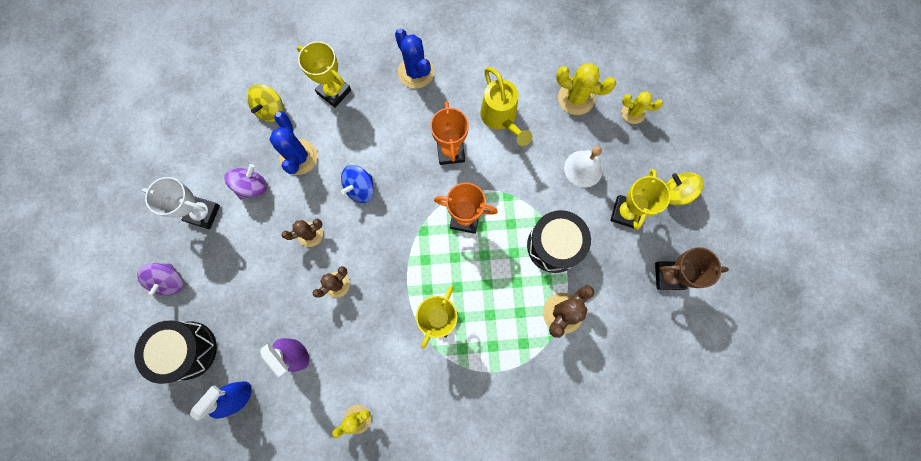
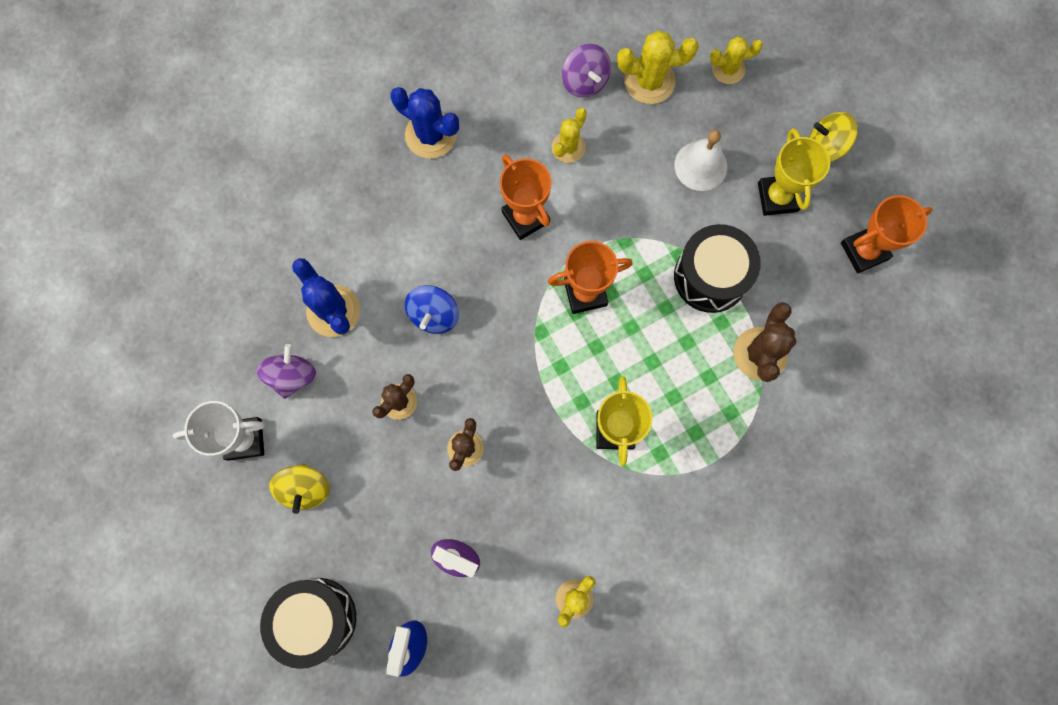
camera: 25 degrees left, 0 degrees up
(170, 281) = (246, 544): purple spinning top -> purple spinning top (585, 81)
(270, 110) = (264, 266): yellow spinning top -> yellow spinning top (305, 489)
(334, 91) = (336, 206): yellow trophy -> none
(501, 118) = (568, 147): yellow watering can -> yellow cactus
(669, 276) = (864, 251): brown trophy -> orange trophy

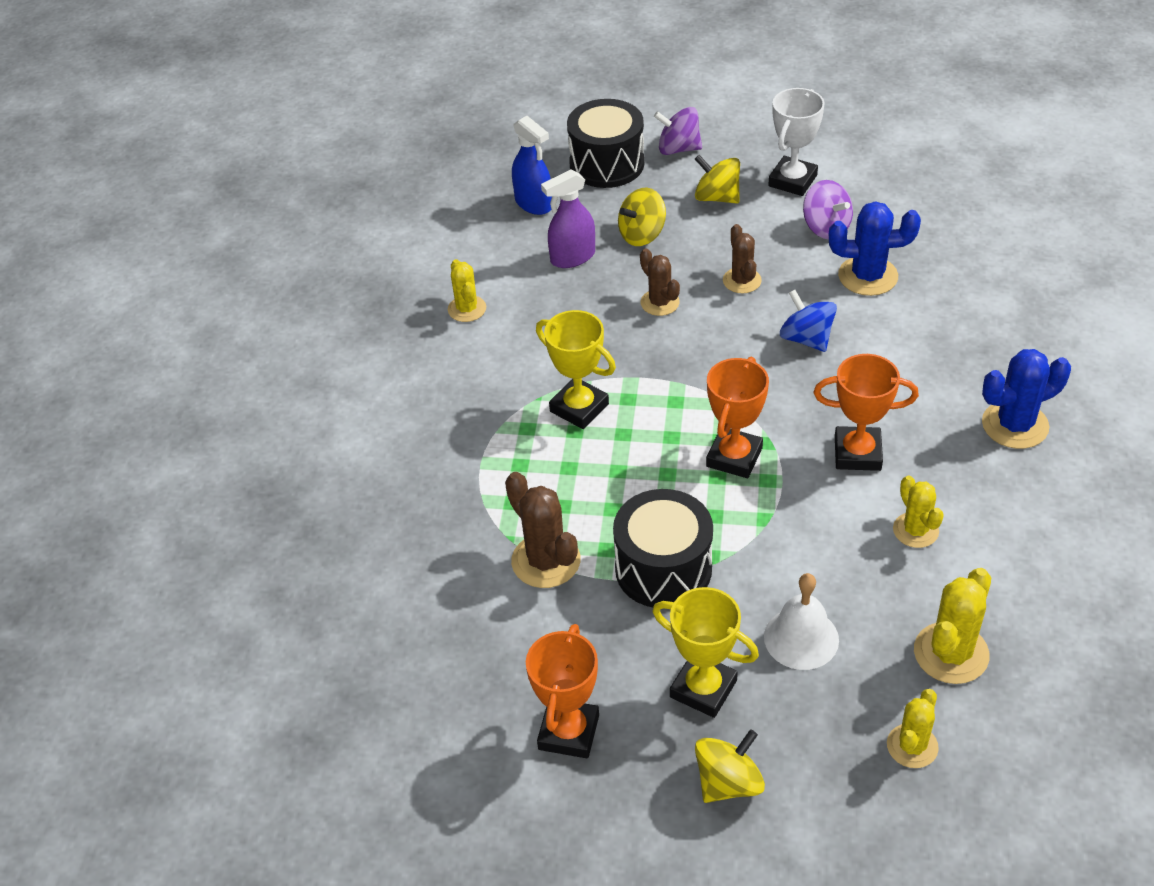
camera: 130 degrees right, 30 degrees down
(393, 519) = (642, 235): none -> yellow spinning top
(585, 81) = (993, 590): purple spinning top -> purple spinning top (678, 149)

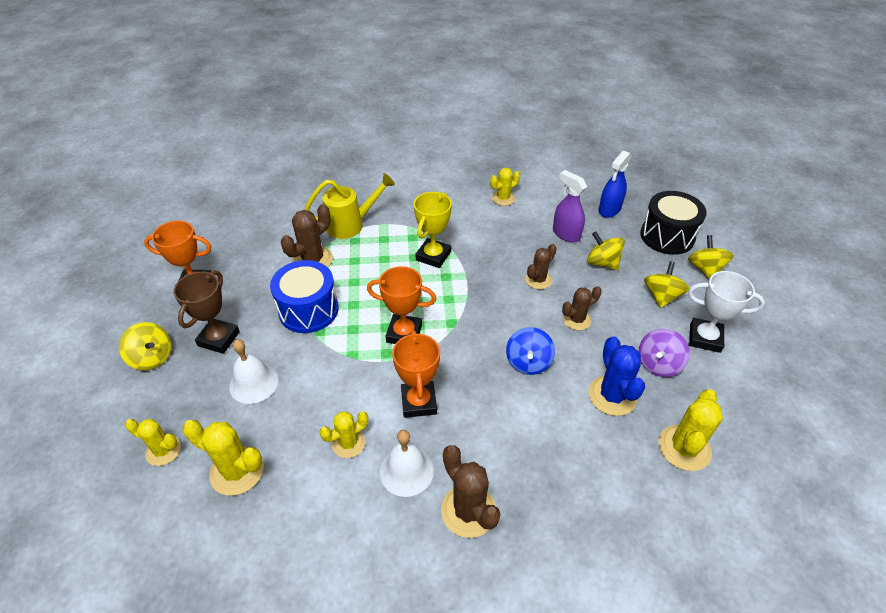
camera: 75 degrees right, 0 degrees up
(470, 505) = (351, 225): none -> yellow watering can
(663, 569) = (308, 310): black drum -> blue drum
(678, 149) = (705, 269): purple spinning top -> yellow spinning top
(703, 688) = (219, 339): yellow trophy -> brown trophy
(806, 339) = (528, 362): blue spinning top -> blue spinning top turned 150 degrees clockwise
(943, 238) = (684, 448): none -> yellow cactus
(960, 475) = (406, 471): none -> white bell
(1015, 425) = (468, 511): blue cactus -> brown cactus

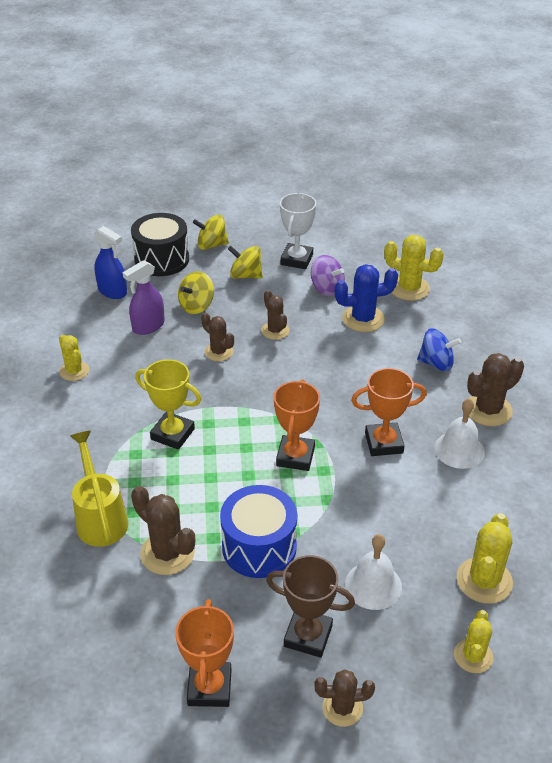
camera: 90 degrees left, 5 degrees down
(152, 357) = (342, 708): yellow spinning top -> brown cactus
(348, 443) = (437, 493): yellow cactus -> none
(528, 362) = (329, 366): blue spinning top -> blue spinning top (436, 363)

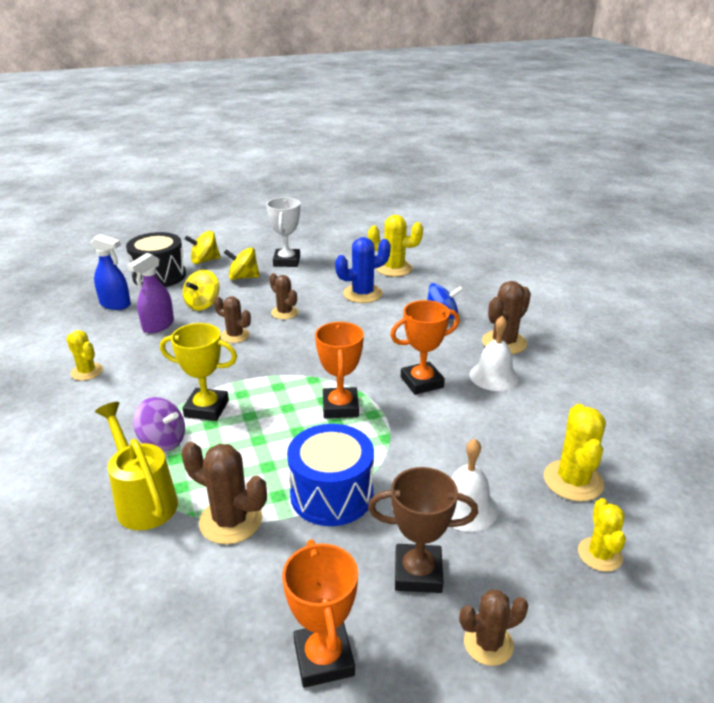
camera: 15 degrees left, 10 degrees down
(327, 289) = (321, 277): purple spinning top -> purple spinning top (163, 441)

